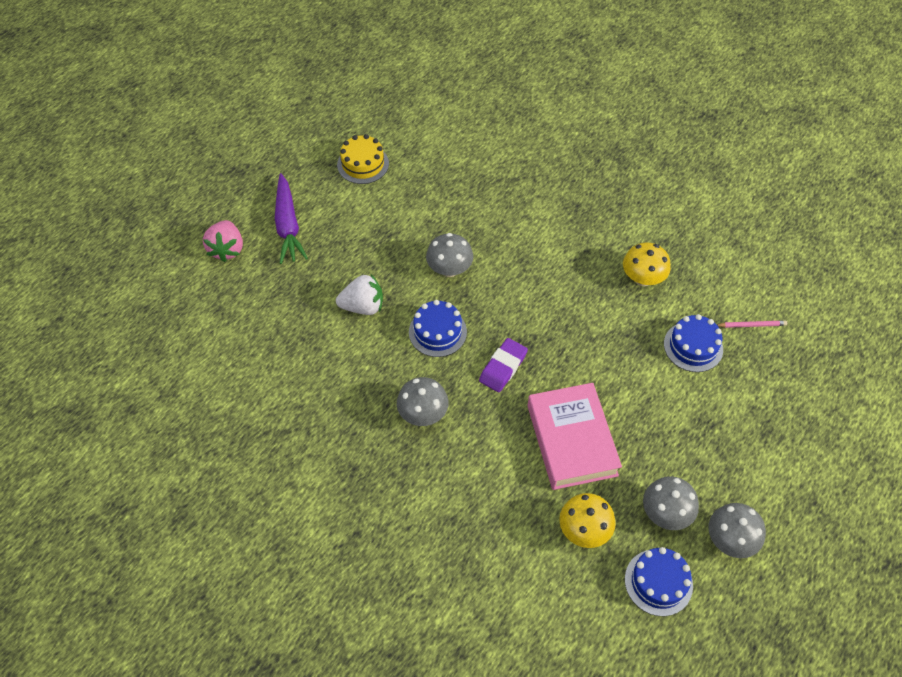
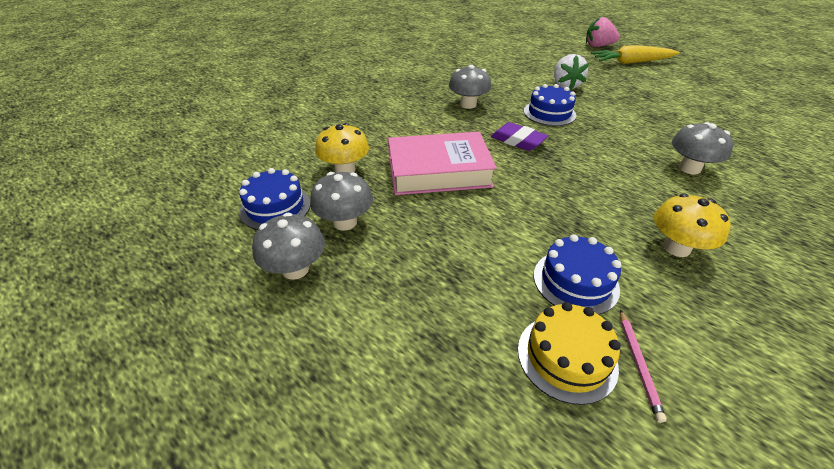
camera: 95 degrees right, 15 degrees down
(288, 225) = (632, 62): purple carrot -> yellow carrot
(363, 164) = (721, 88): yellow cake -> yellow cake (566, 357)
(449, 269) = (622, 121): grey mushroom -> grey mushroom (689, 168)

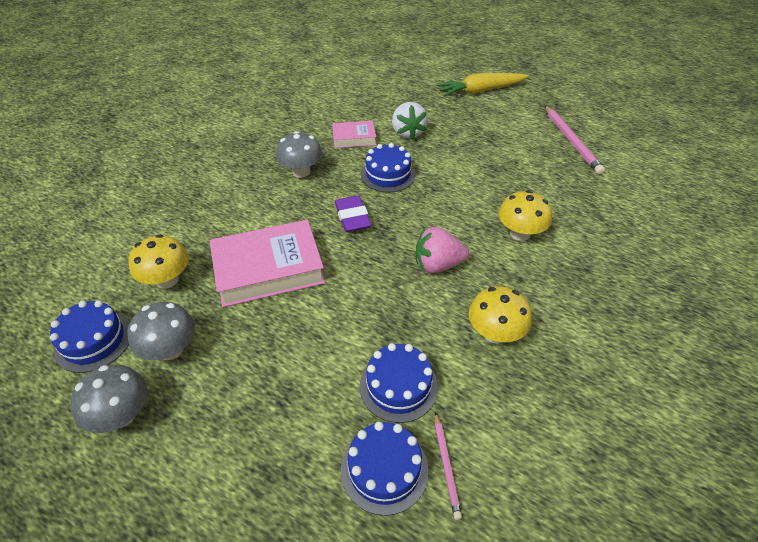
camera: 10 degrees left, 5 degrees up
(515, 85) = (354, 138): none -> pink book
(517, 141) = (352, 217): purple eraser -> purple eraser turned 45 degrees clockwise
(566, 357) = (384, 469): yellow cake -> blue cake
(598, 46) = (447, 68): pink strawberry -> pink strawberry (437, 265)
(689, 168) = (520, 233): grey mushroom -> yellow mushroom
(729, 103) = (571, 141): none -> pink pencil

